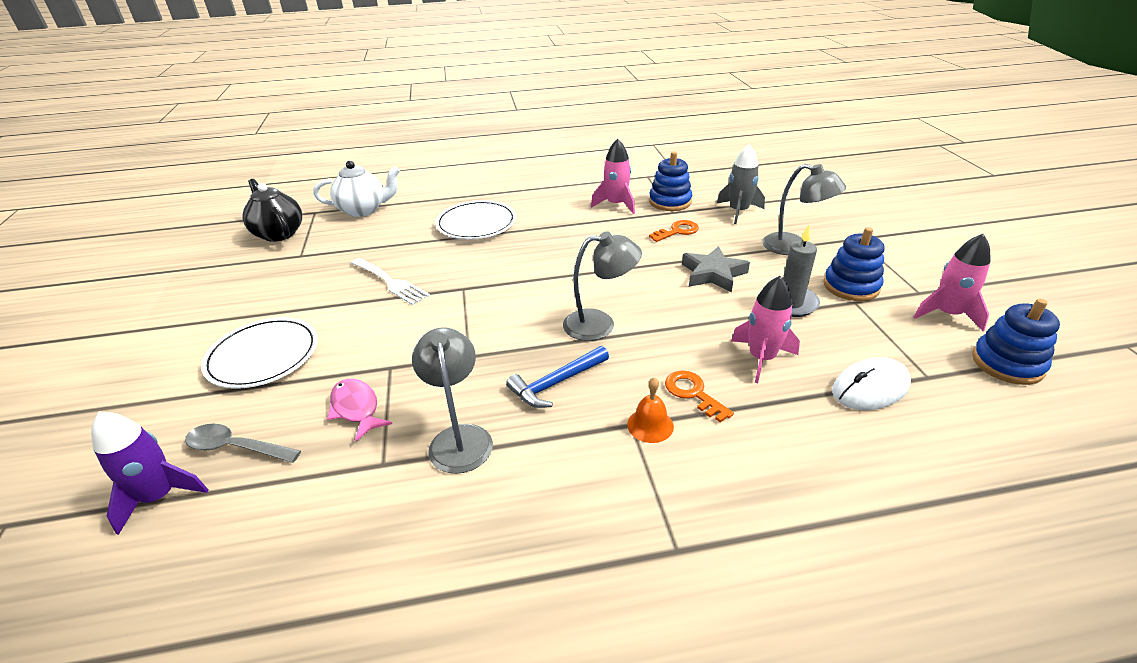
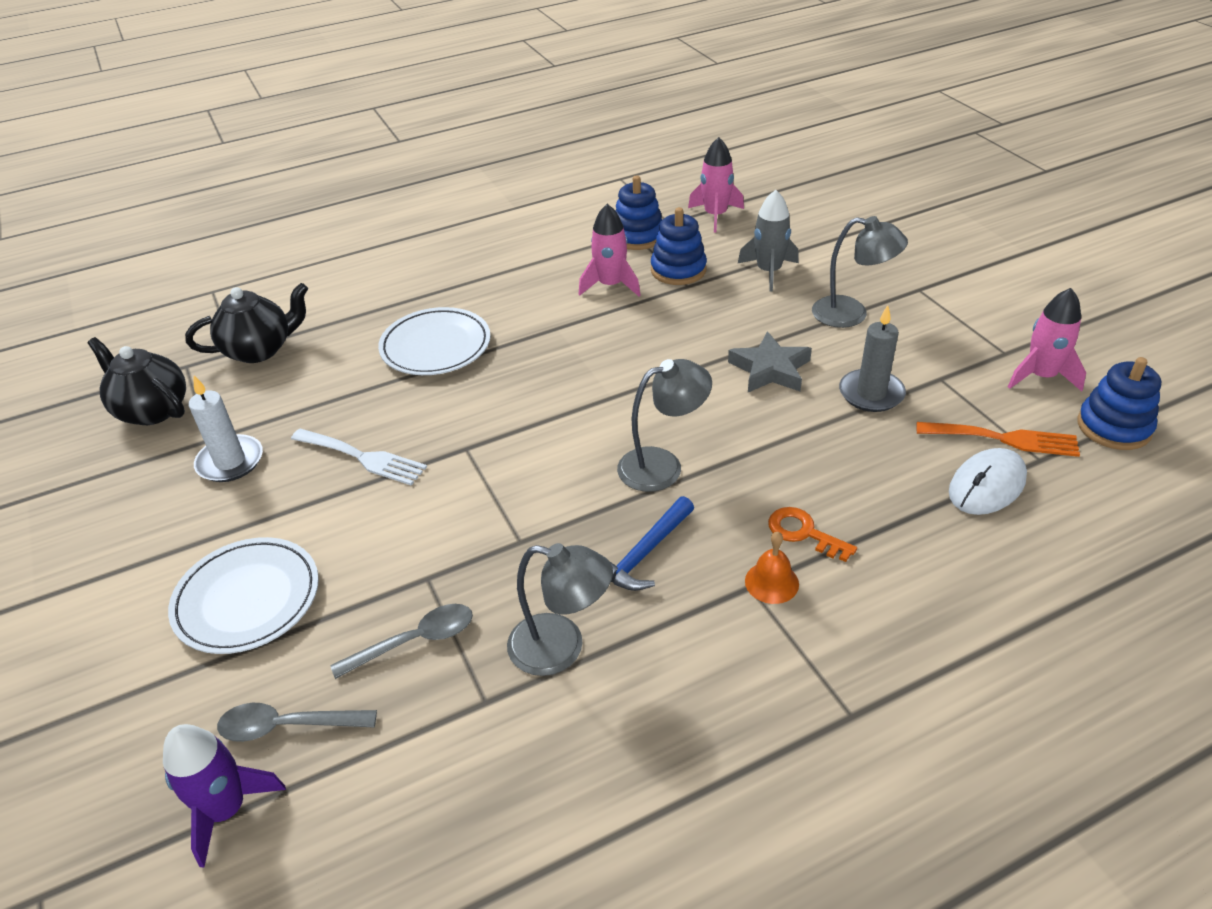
camera: 15 degrees left, 5 degrees up
(306, 270) = (230, 462): none -> white candle
(356, 409) = (415, 641): pink fish -> grey spoon
(363, 210) = (259, 350): white teapot -> black teapot
(459, 438) = (561, 648): grey lamp -> grey lamp turned 135 degrees clockwise
(677, 231) = (704, 314): orange key -> none
(761, 358) = (863, 473): pink rocket -> pink rocket (715, 216)
(851, 286) = (931, 358): blue stacking toy -> blue stacking toy (637, 236)
(898, 355) = (1004, 439): none -> orange fork

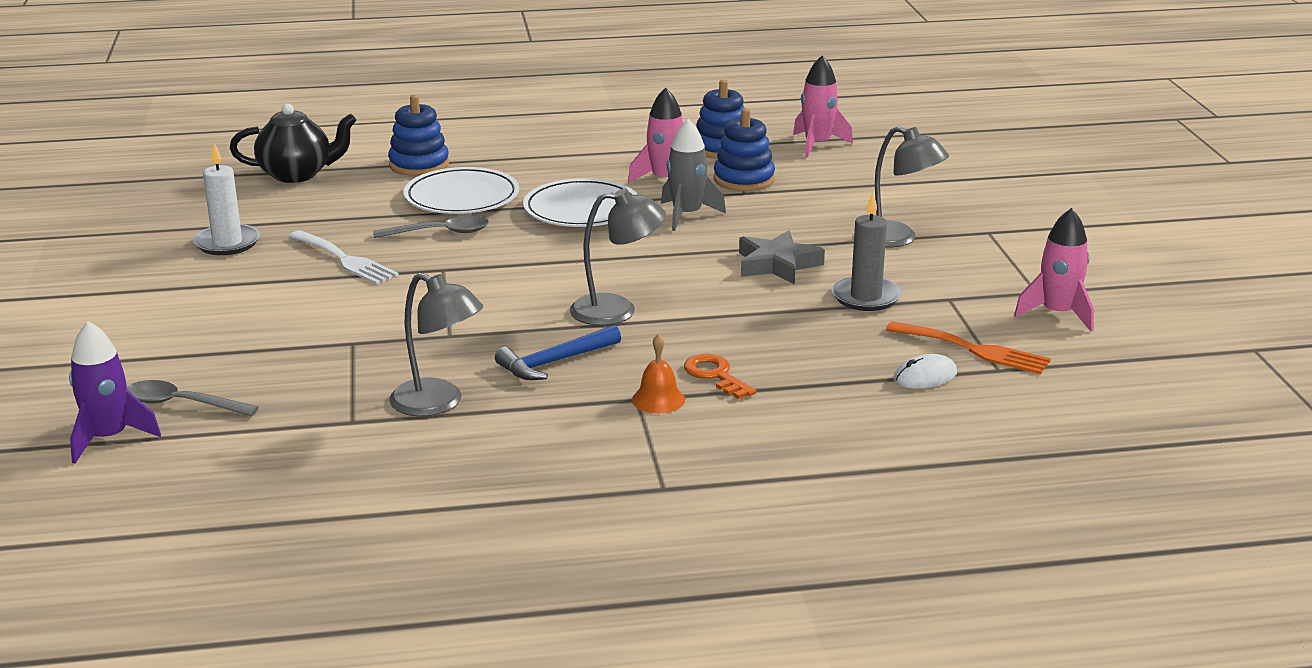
camera: 15 degrees right, 15 degrees down
(152, 410) = (179, 199): black teapot -> none
(247, 599) = (192, 328): white plate -> white plate (581, 209)
(415, 641) = (316, 377): grey spoon -> grey spoon (440, 233)
(768, 272) = (837, 195): grey rocket -> grey rocket (687, 215)
(987, 485) = (925, 376): white mouse -> white mouse, size x0.66
(1113, 427) = (1099, 361): blue stacking toy -> blue stacking toy (419, 165)

